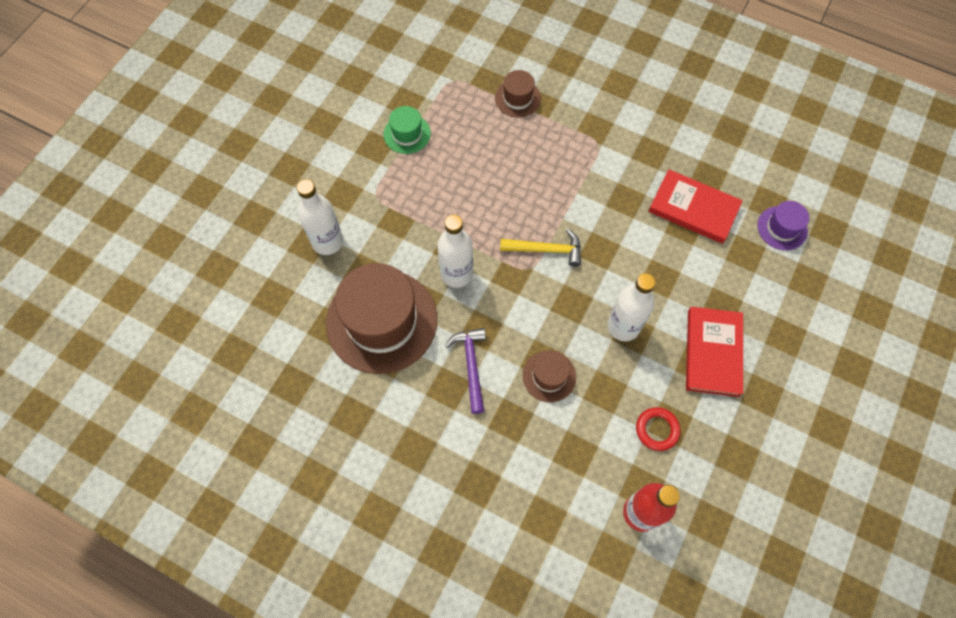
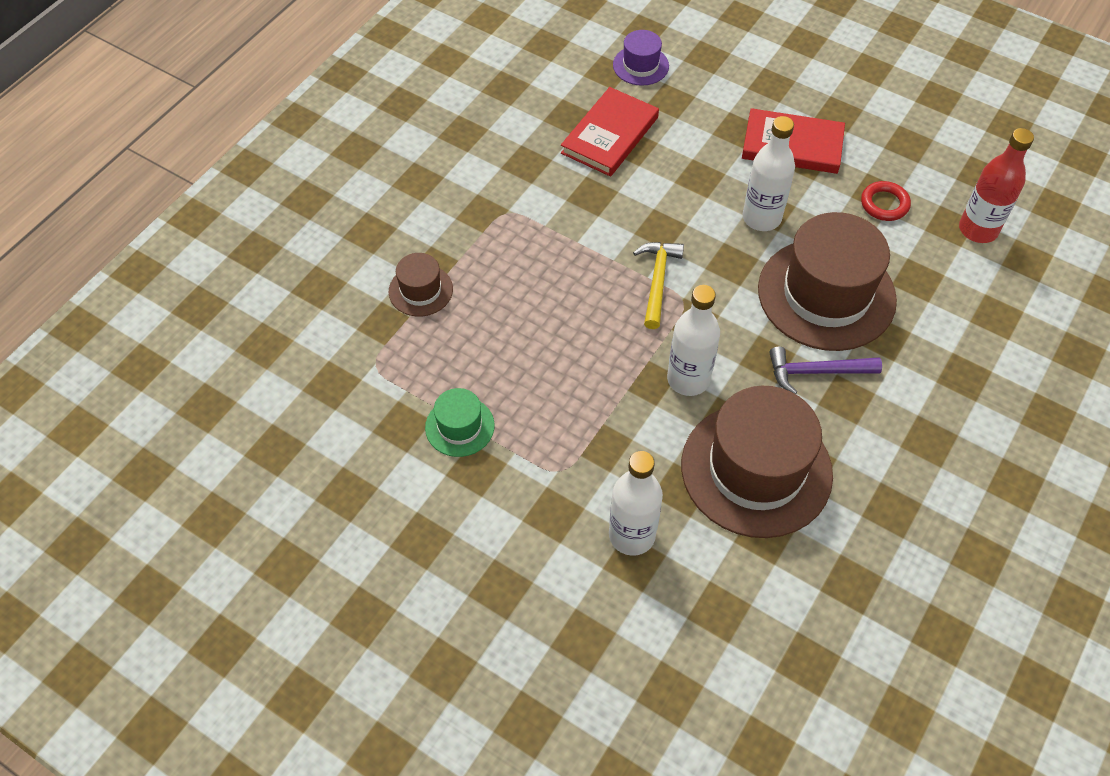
camera: 85 degrees left, 10 degrees down
(549, 376) = (826, 294): brown hat -> brown hat, size x2.13

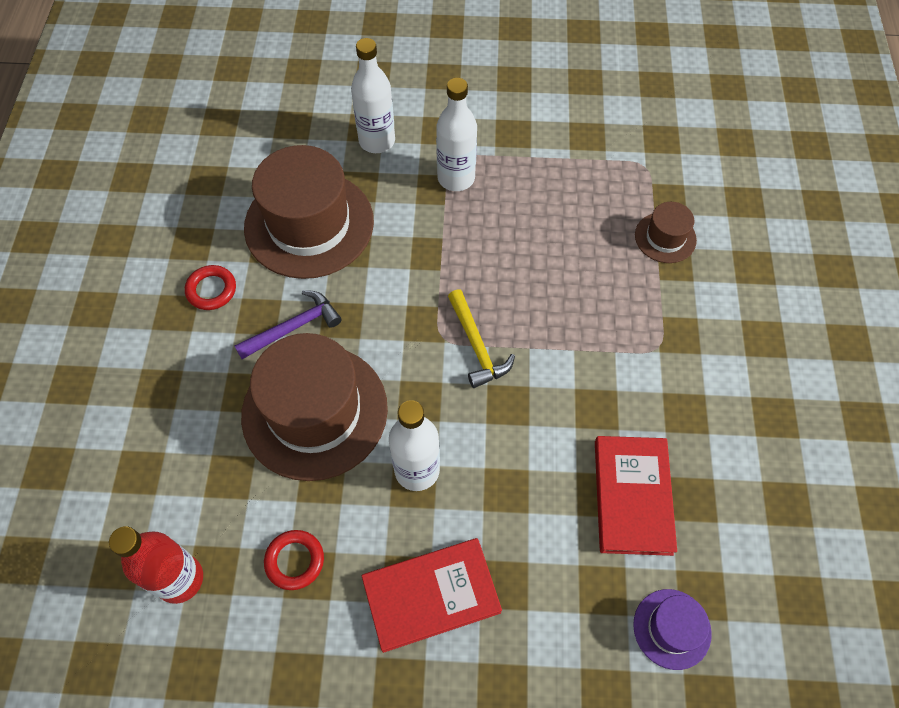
camera: 150 degrees right, 5 degrees up
(459, 426) = (547, 153): green hat -> none
(688, 379) = (399, 269): white bottle -> white bottle (456, 178)
(885, 446) = (211, 290): none -> red ring

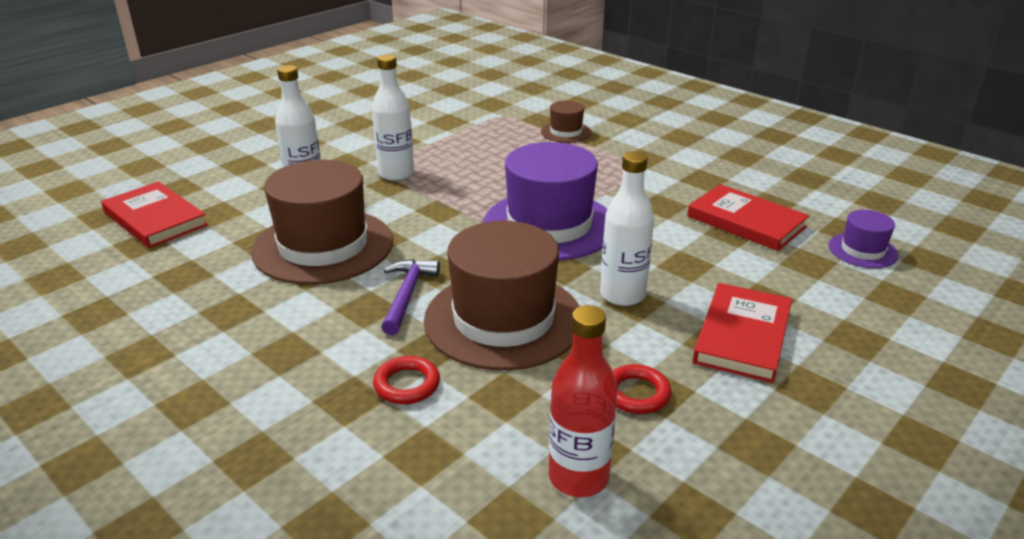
camera: 50 degrees left, 30 degrees down
(211, 290) = (299, 321): red ring -> red ring (407, 384)
(254, 99) = (155, 219): none -> red book
(477, 346) = (549, 225): yellow hammer -> purple hat

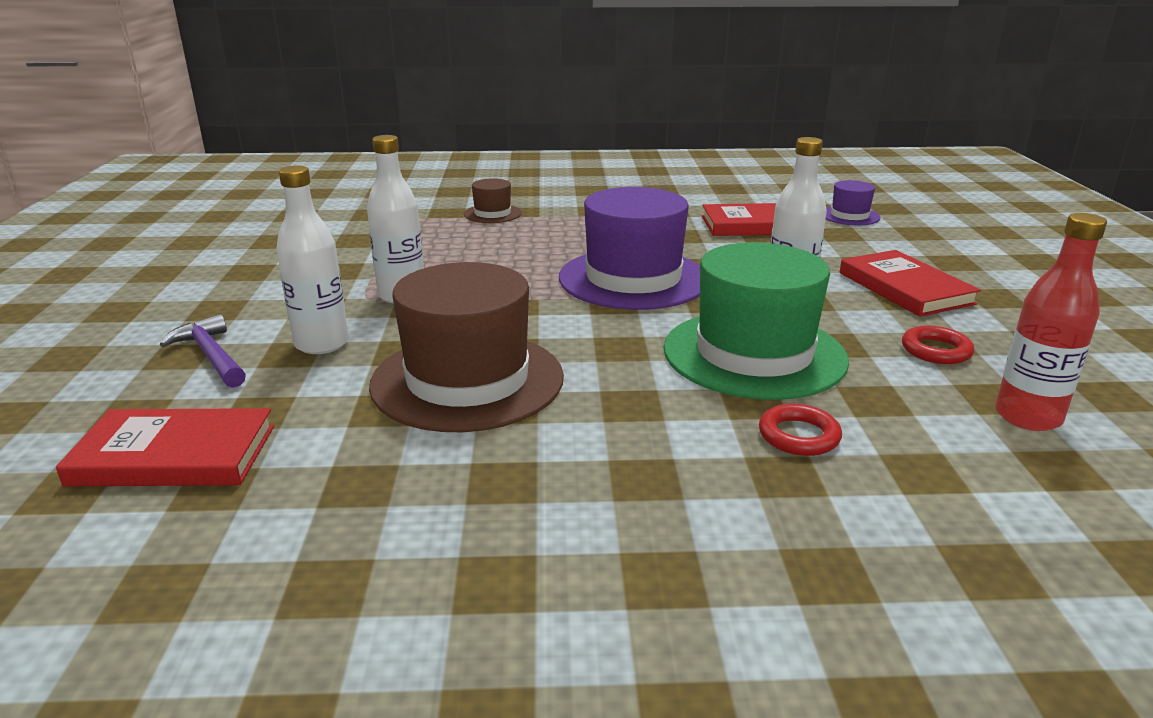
camera: 45 degrees left, 5 degrees down
(407, 295) = (641, 377): purple hammer -> purple hammer (211, 356)
(503, 319) = (754, 354): brown hat -> green hat

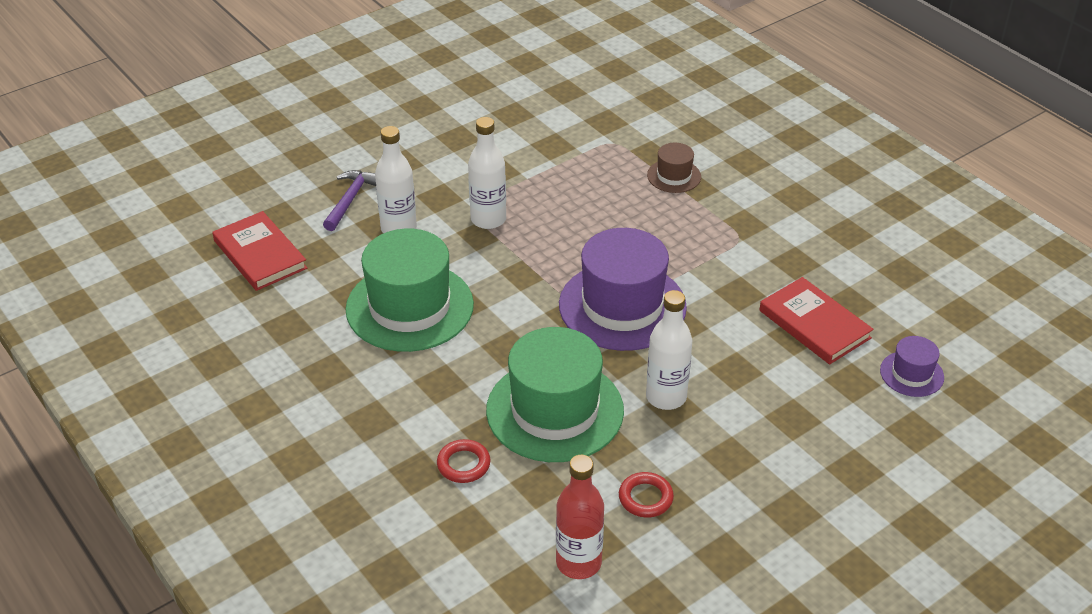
camera: 55 degrees right, 15 degrees up
(467, 380) = (409, 307): brown hat -> green hat
(905, 288) = (756, 454): red book -> none

